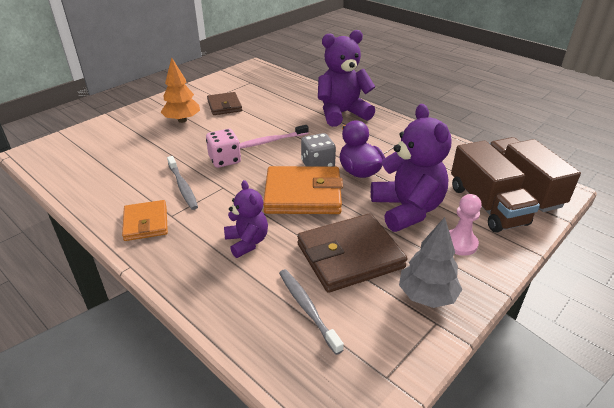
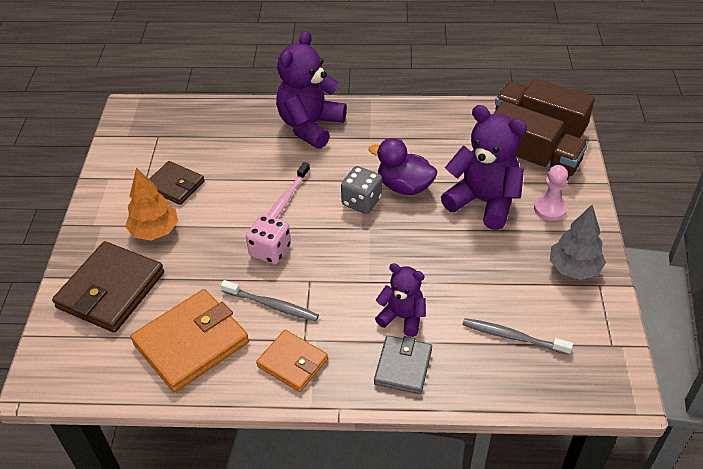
camera: 40 degrees left, 10 degrees up
(203, 271) = (403, 366): none -> grey wallet
(303, 194) = (388, 241): orange wallet -> orange wallet (191, 343)
(349, 256) = (490, 273): brown wallet -> brown wallet (111, 290)

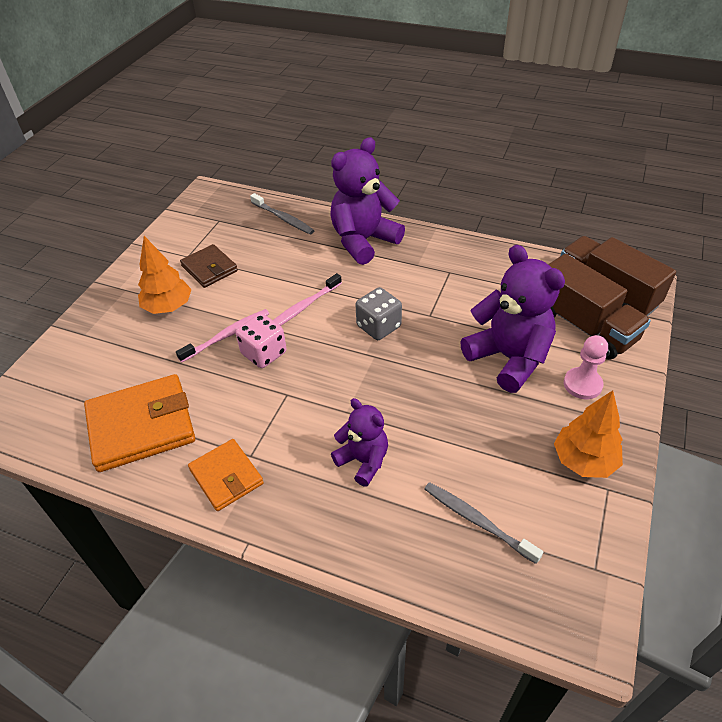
camera: 20 degrees right, 0 degrees up
(111, 290) = (99, 353): brown wallet -> none
(227, 243) = (227, 335): none -> pink toothbrush
(272, 305) = (237, 409): grey toothbrush -> grey toothbrush (283, 218)
(403, 366) = (338, 517): grey wallet -> none
(404, 186) = (430, 322): purple duck -> none
(574, 268) = (584, 461): grey tree -> orange tree

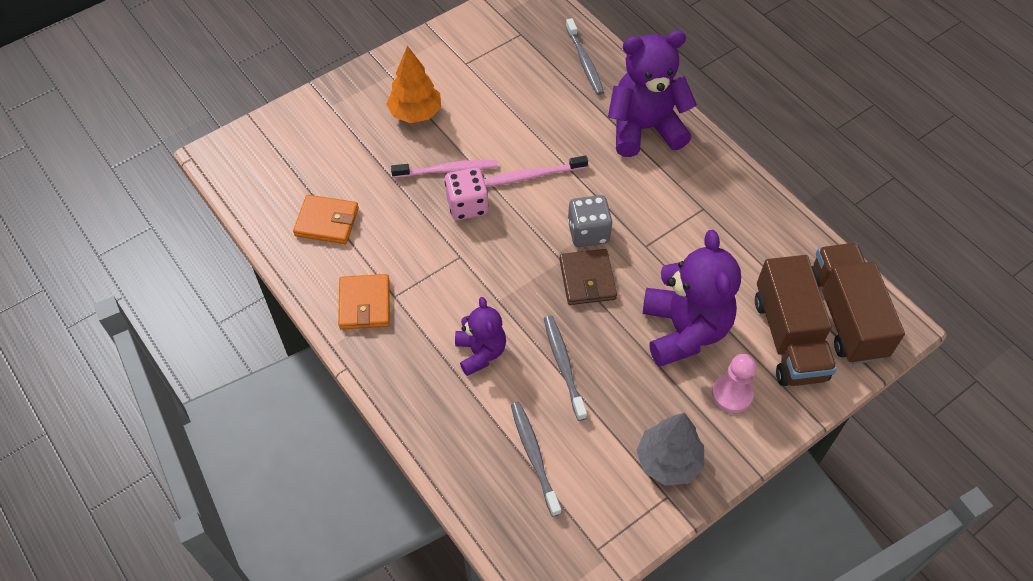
camera: 30 degrees right, 10 degrees up
(141, 426) = (327, 222): orange wallet -> orange wallet, size x0.60
(209, 268) = (477, 88): brown wallet -> brown wallet (587, 279)
(440, 433) = (563, 365): none -> grey toothbrush
(584, 461) = (668, 461): orange tree -> grey tree

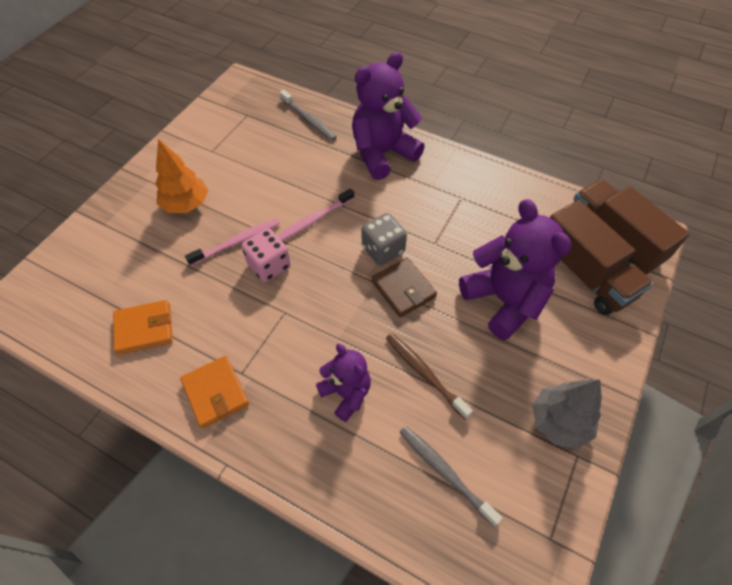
camera: 25 degrees left, 0 degrees up
(563, 365) = (424, 373): grey toothbrush -> brown toothbrush
(732, 394) = (572, 338): pink pawn -> none

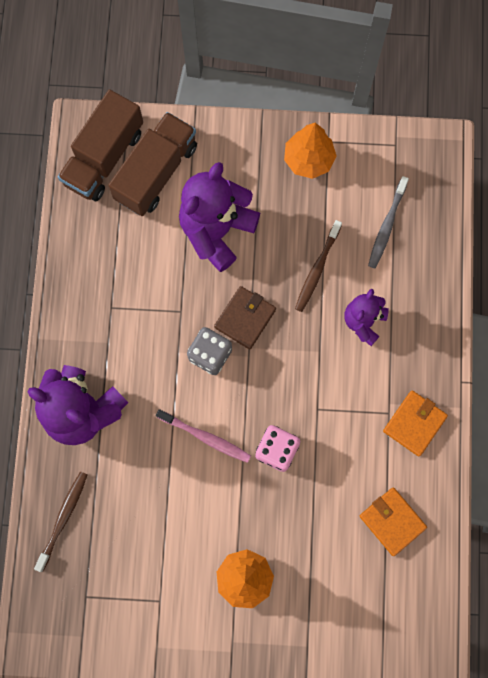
camera: 115 degrees left, 20 degrees up
(237, 242) = (265, 496): pink toothbrush -> none
(309, 120) = (63, 518): grey toothbrush -> brown toothbrush
(559, 422) = (308, 160): grey tree -> orange tree

